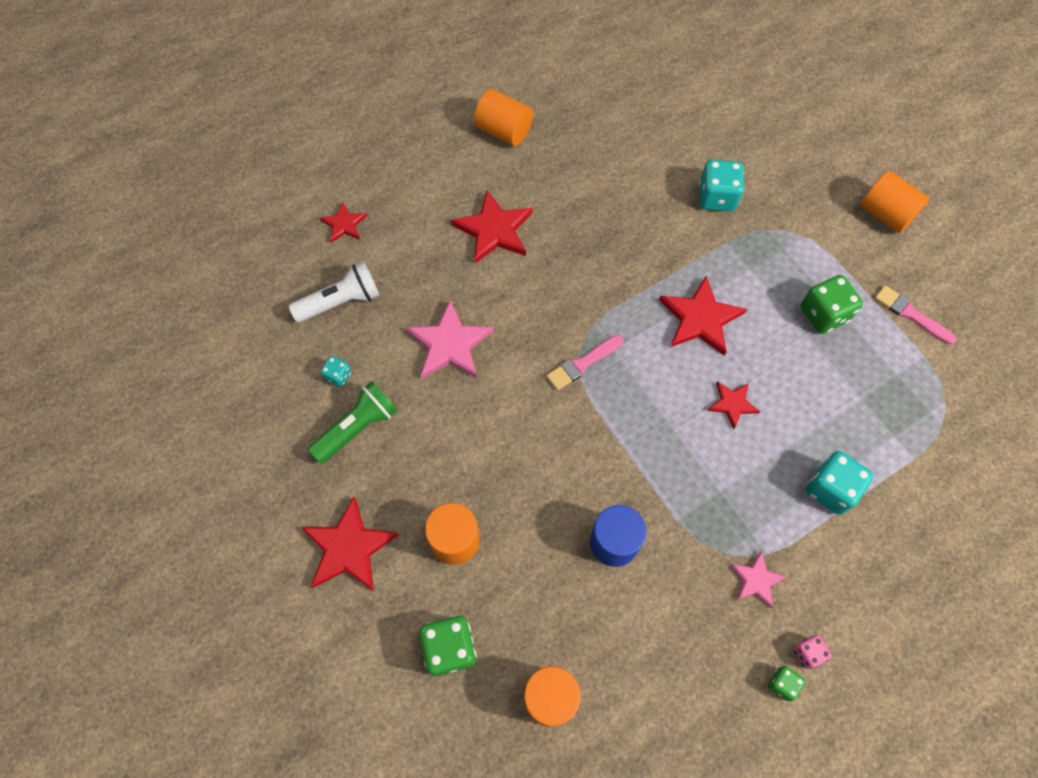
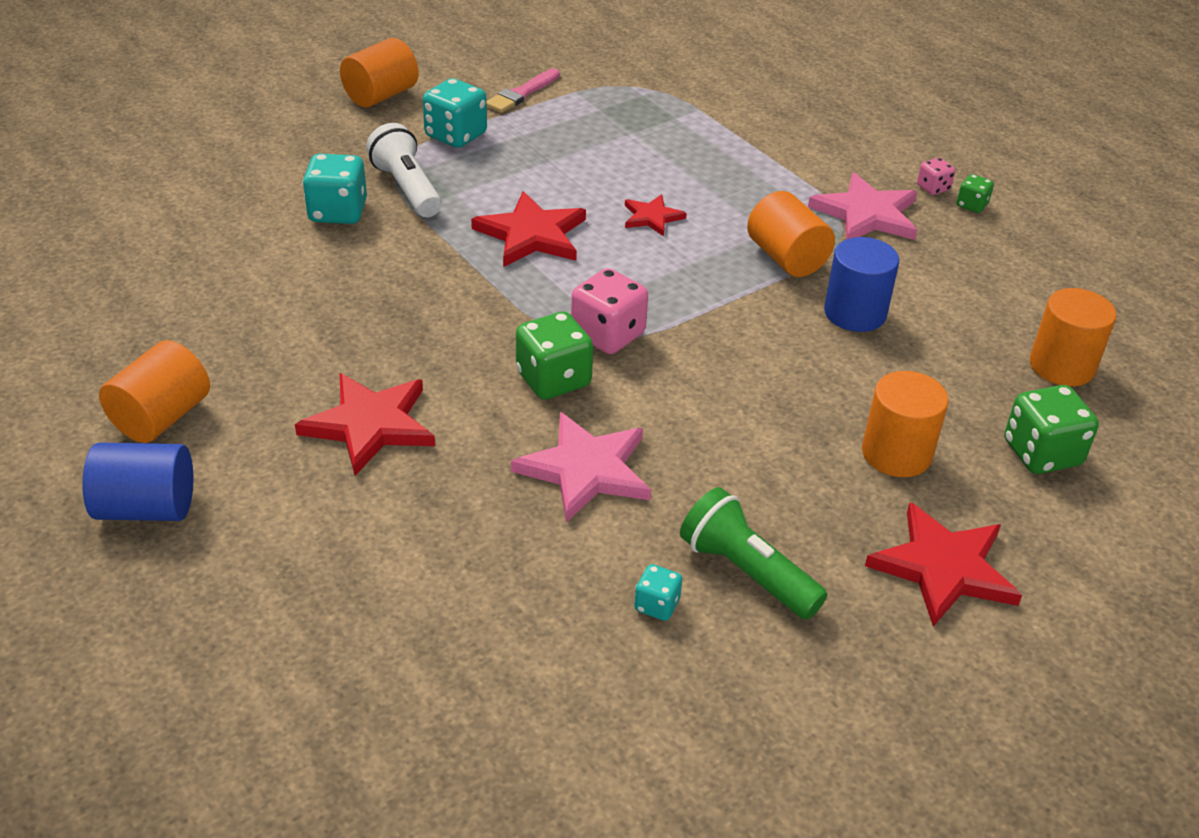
camera: 95 degrees left, 25 degrees down
(340, 302) = (508, 614): white flashlight -> white flashlight (407, 188)
(344, 224) = (336, 624): red star -> none
(433, 135) = (146, 508): none -> blue cylinder
(582, 364) = (607, 335): pink brush -> pink dice
(684, 501) = (786, 258): none -> orange cylinder
(756, 580) = (866, 214): pink star -> pink star, size x1.76
(823, 314) = (523, 147): green dice -> green dice (553, 379)
(830, 489) = (747, 160): turquoise dice -> turquoise dice (456, 135)

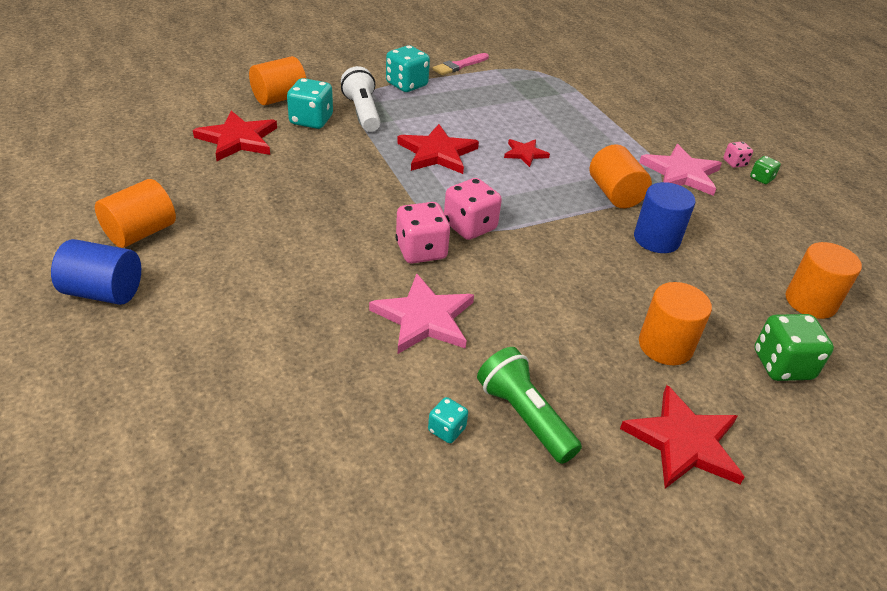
camera: 10 degrees right, 0 degrees up
(370, 425) = (280, 261): red star -> red star (238, 139)
(381, 95) = (366, 55): orange cylinder -> orange cylinder (279, 98)
(553, 379) = (421, 251): green dice -> pink dice

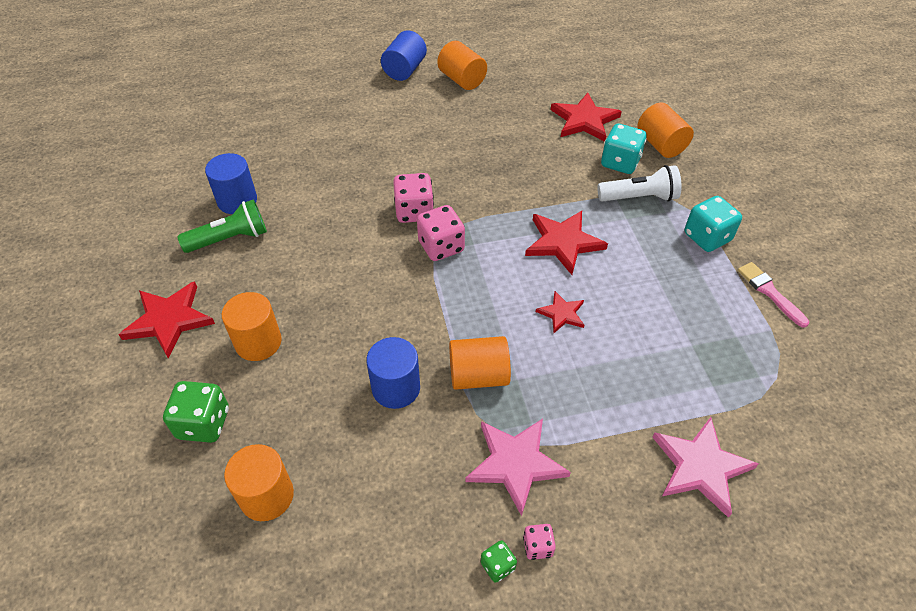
camera: 105 degrees right, 10 degrees up
(424, 318) = (338, 203): pink star -> pink star (700, 467)
(446, 430) = (237, 200): turquoise dice -> blue cylinder

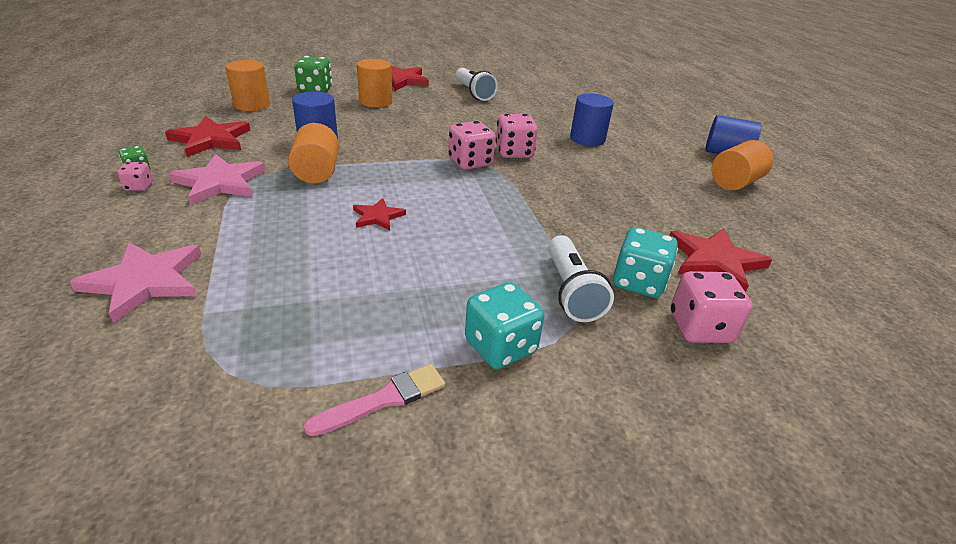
camera: 85 degrees right, 15 degrees down
(230, 239) = (473, 93): green flashlight -> white flashlight
(237, 200) = (513, 94): blue cylinder -> blue cylinder (587, 139)
(563, 242) = (480, 226): red star -> red star (211, 140)
(660, 144) = (700, 328): orange cylinder -> pink dice

